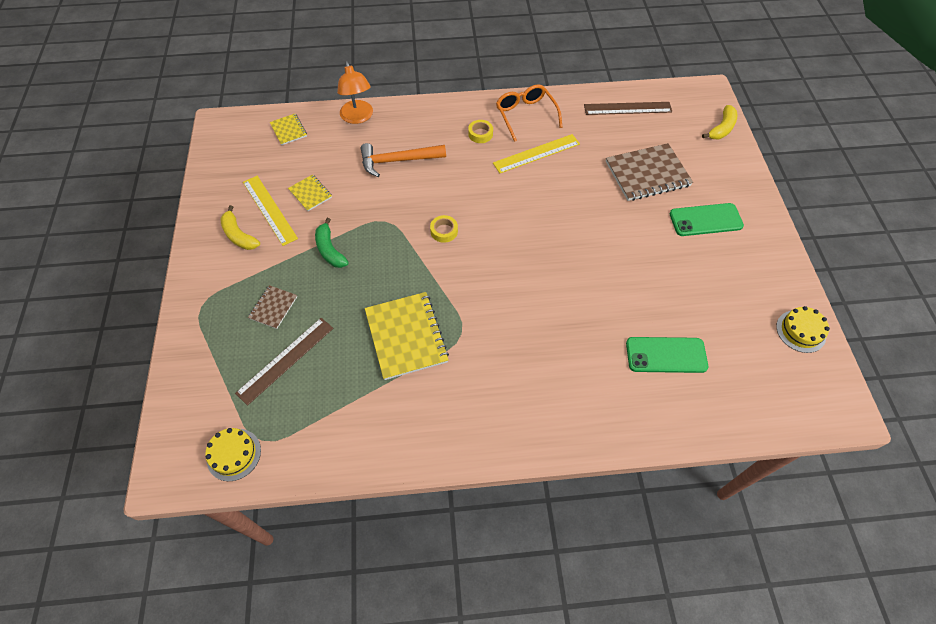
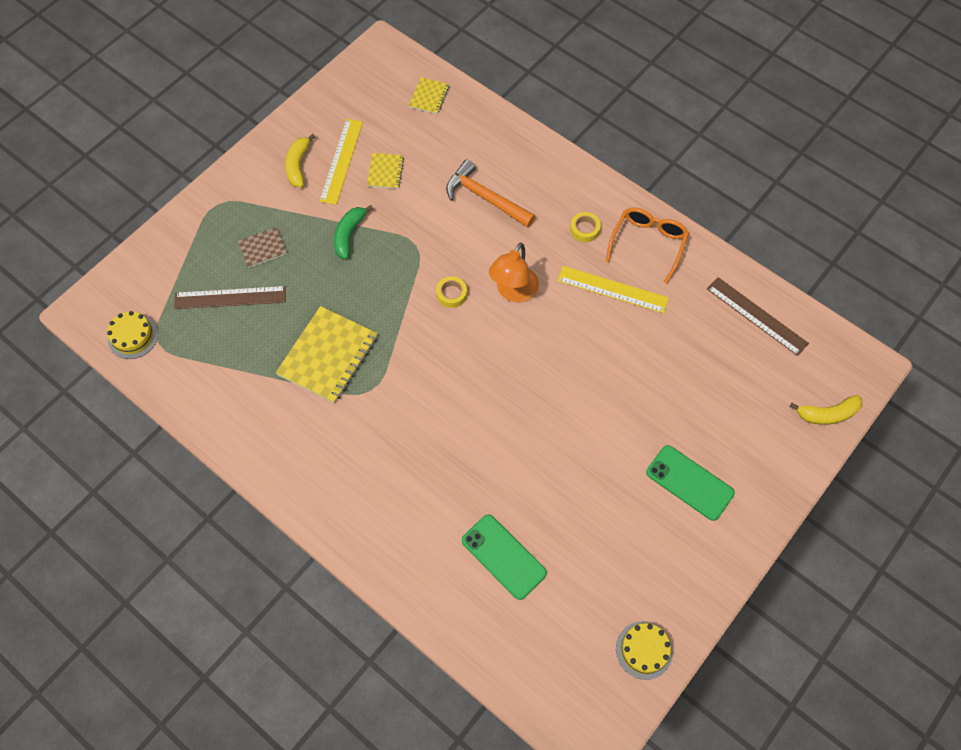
camera: 45 degrees right, 5 degrees up
(358, 117) = (498, 128): orange lamp -> orange lamp (513, 292)
(647, 174) = (691, 394): brown notebook -> none

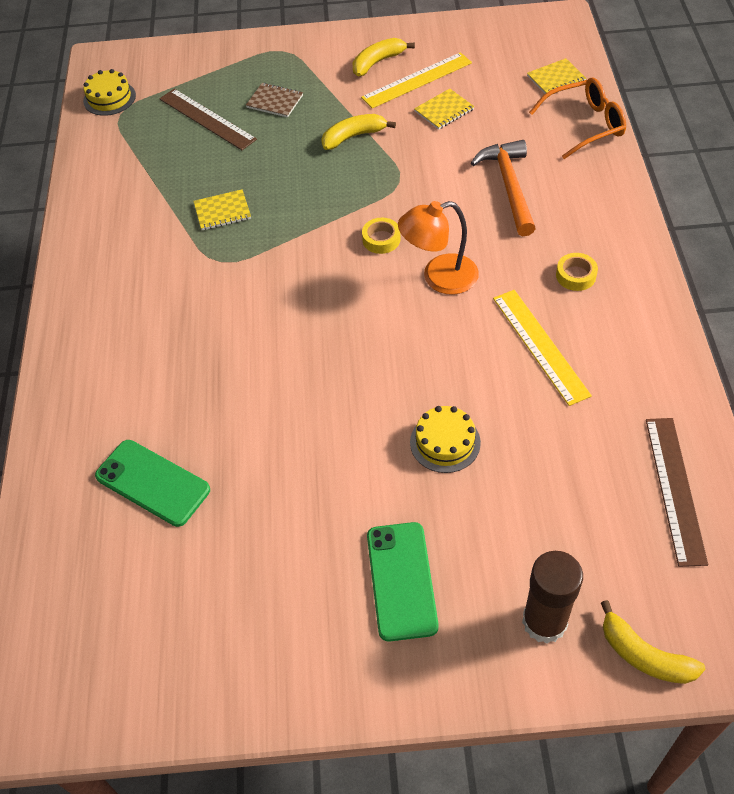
camera: 50 degrees right, 10 degrees down
(328, 356) = (222, 211): yellow notebook -> yellow notebook, size x0.51
(349, 235) = (353, 136): green banana -> yellow banana
(503, 556) = (153, 483): green phone -> green phone turned 60 degrees counterclockwise
(644, 650) = (163, 688): yellow cake -> yellow cake (445, 442)
(648, 243) = (629, 333): orange glasses -> orange glasses (585, 125)
(772, 439) = (544, 622): none -> brown glue stick

